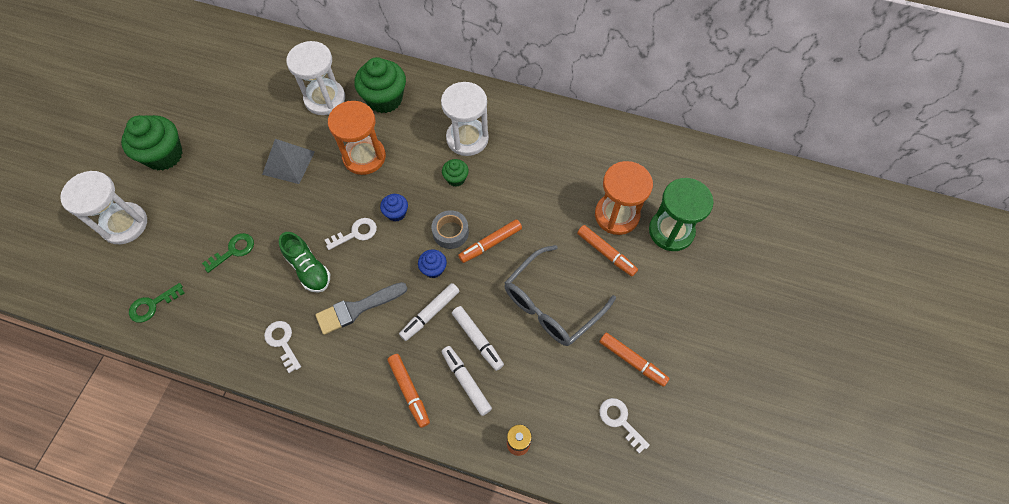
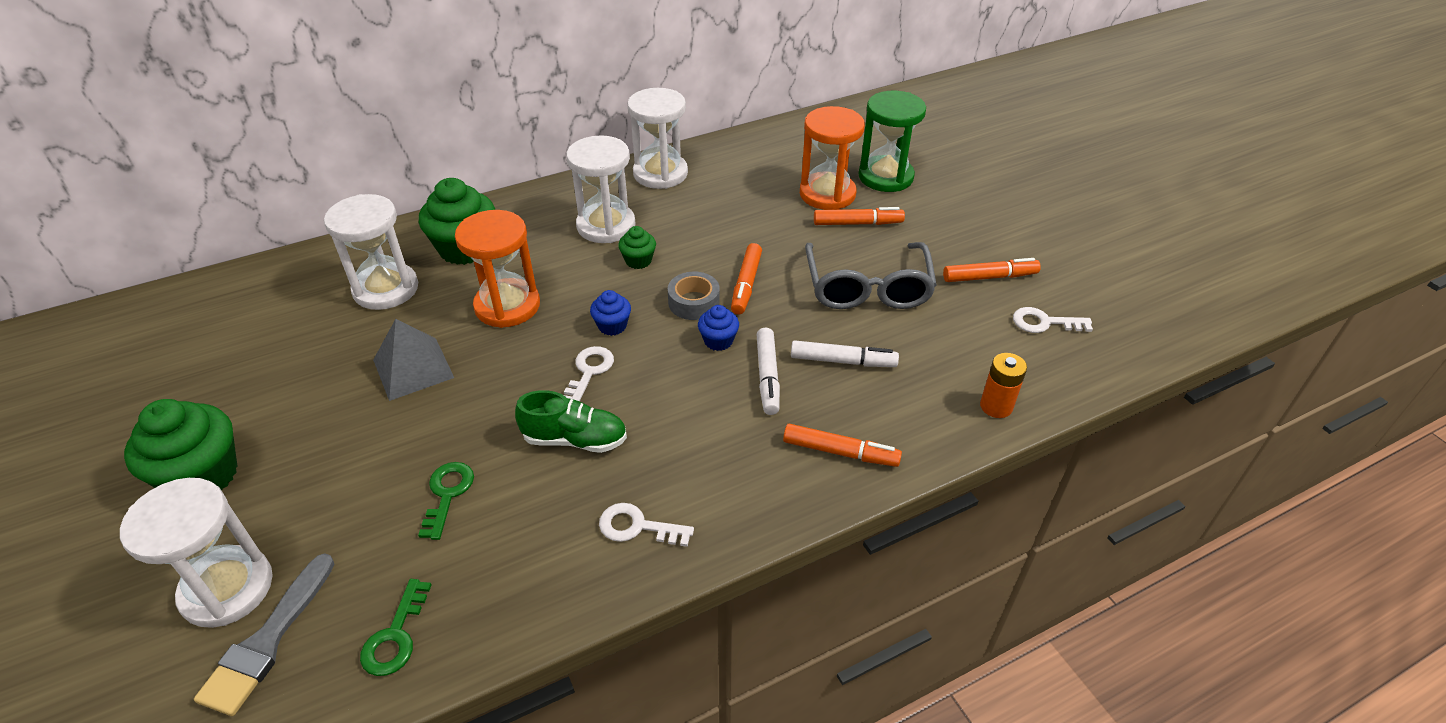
camera: 45 degrees left, 20 degrees down
(357, 308) = (683, 430): grey brush -> grey brush (267, 641)
(466, 381) = (881, 400): white marker -> none
(539, 120) = (660, 173): none -> white hourglass

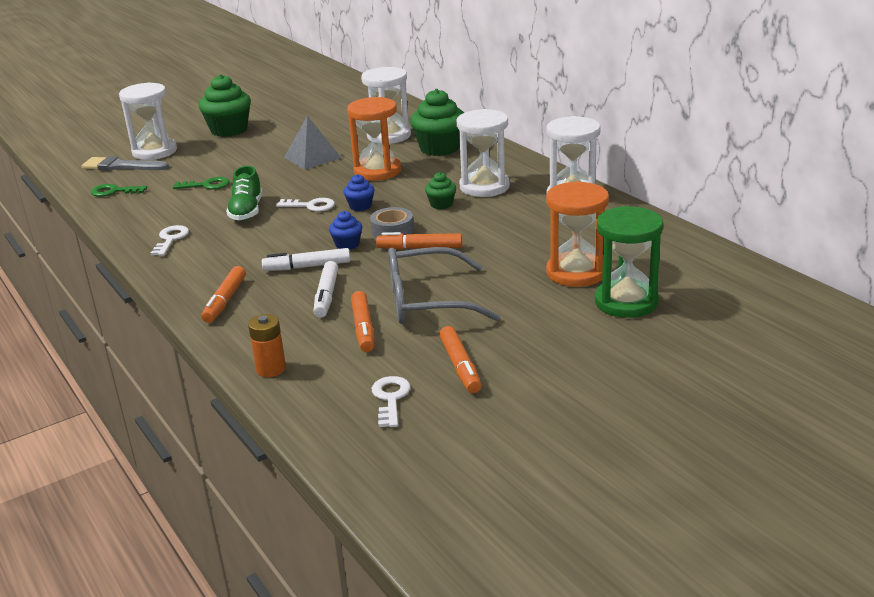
camera: 85 degrees right, 15 degrees down
(857, 223) = (530, 291): orange marker -> orange marker (363, 328)

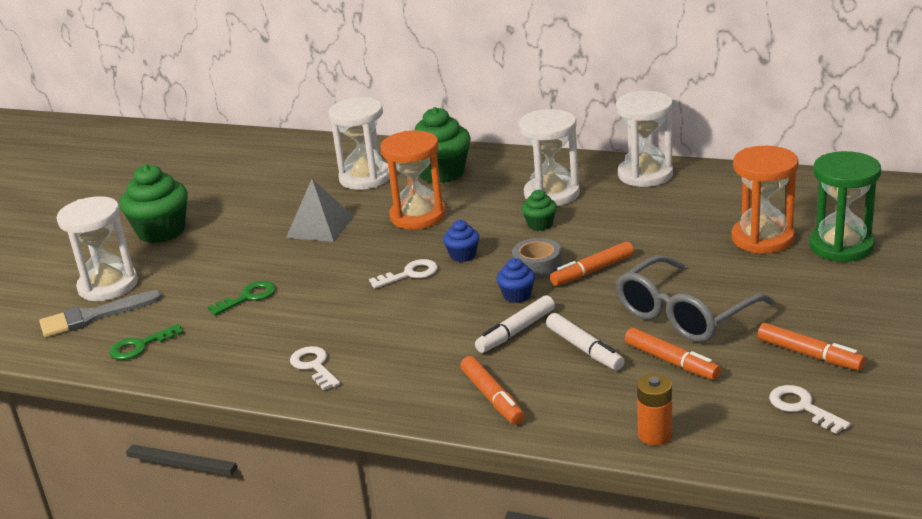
camera: 35 degrees left, 0 degrees up
(246, 211) = (348, 305): green shoe -> none

